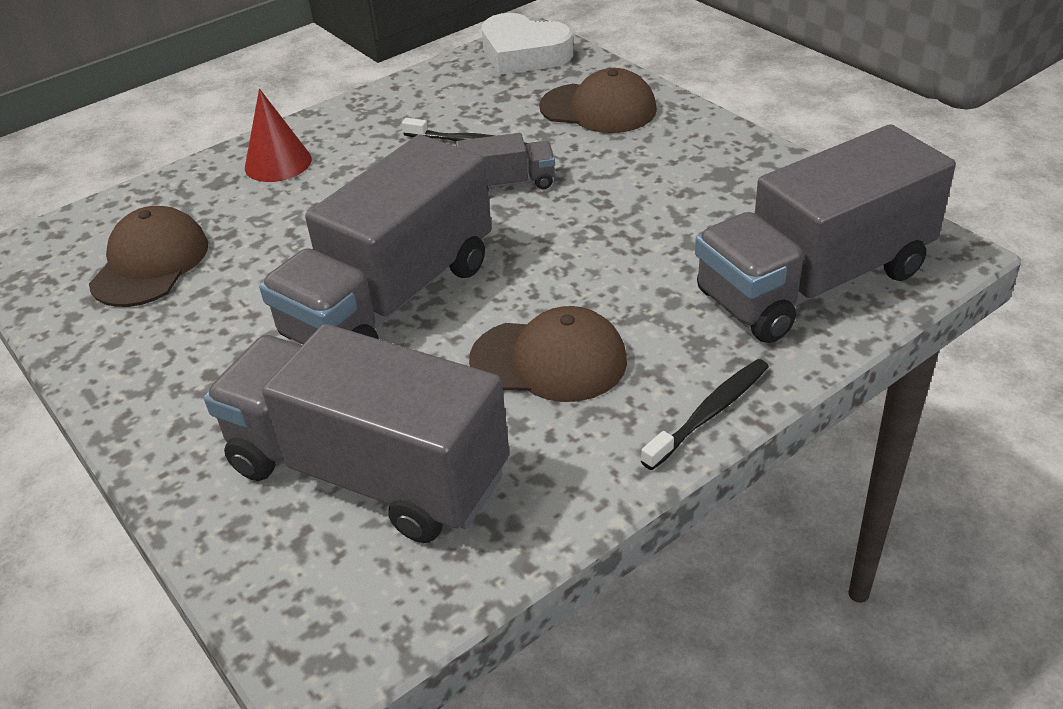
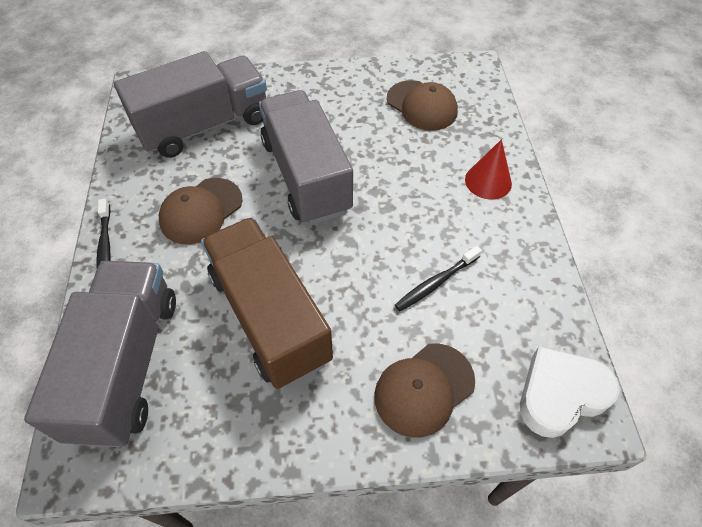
camera: 120 degrees right, 15 degrees up
(508, 184) = (368, 277): grey truck -> none
(634, 221) = (269, 316): none -> brown truck

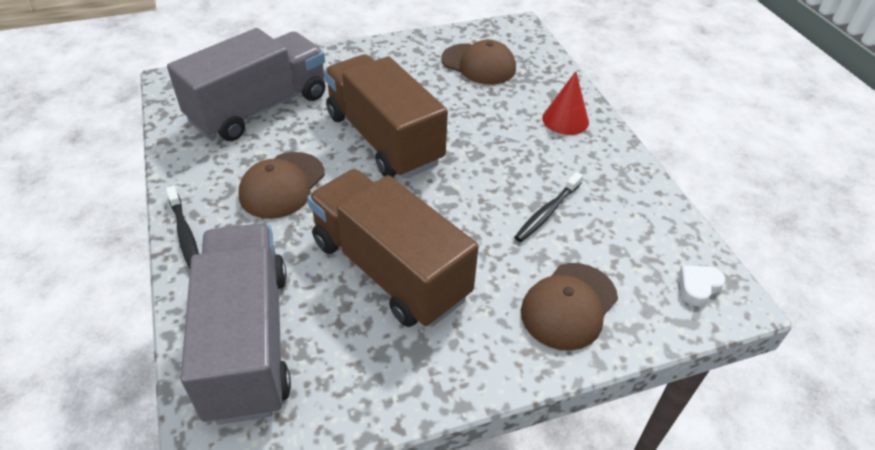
camera: 15 degrees left, 10 degrees down
(306, 176) = (384, 139): grey truck -> brown truck
(560, 394) = (698, 287): white heart -> white heart, size x0.51

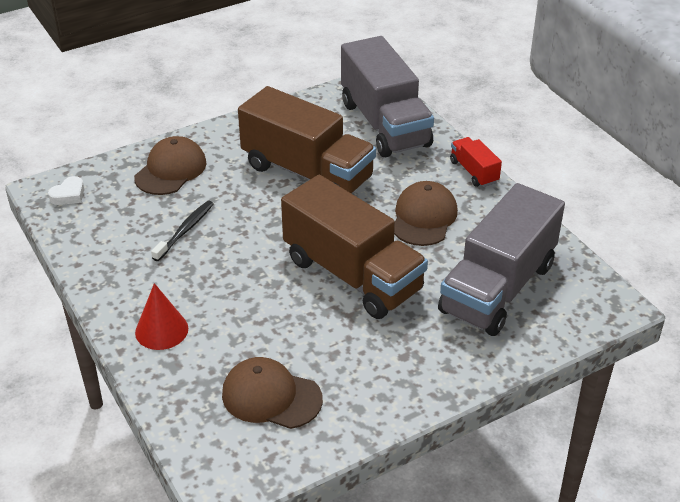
camera: 170 degrees right, 5 degrees down
(185, 235) = (474, 172): black toothbrush -> red truck

